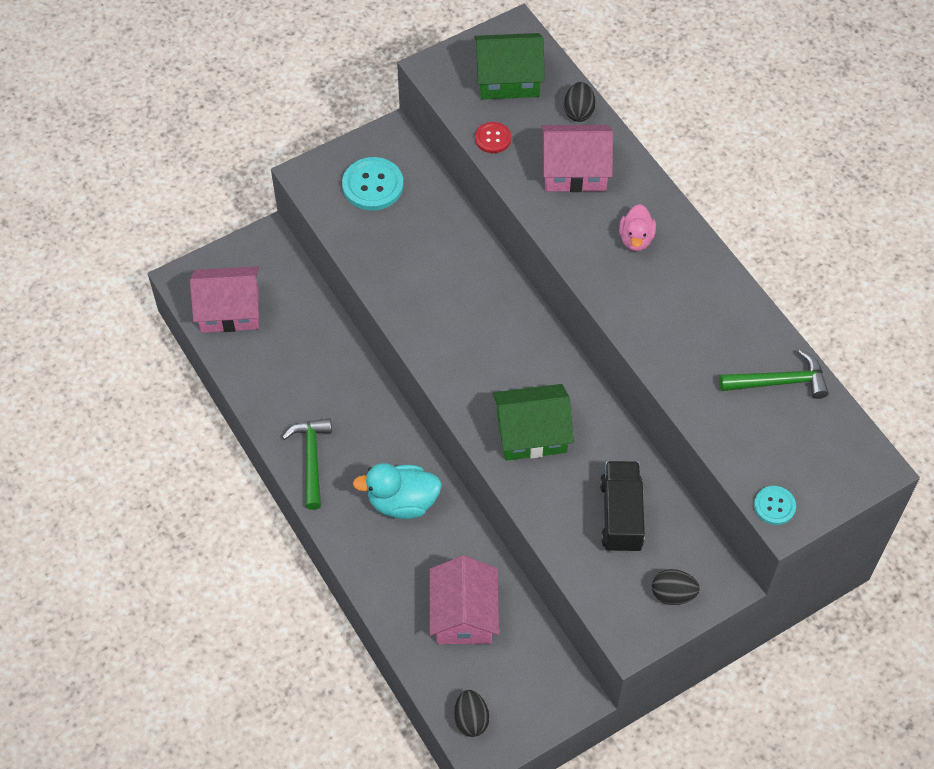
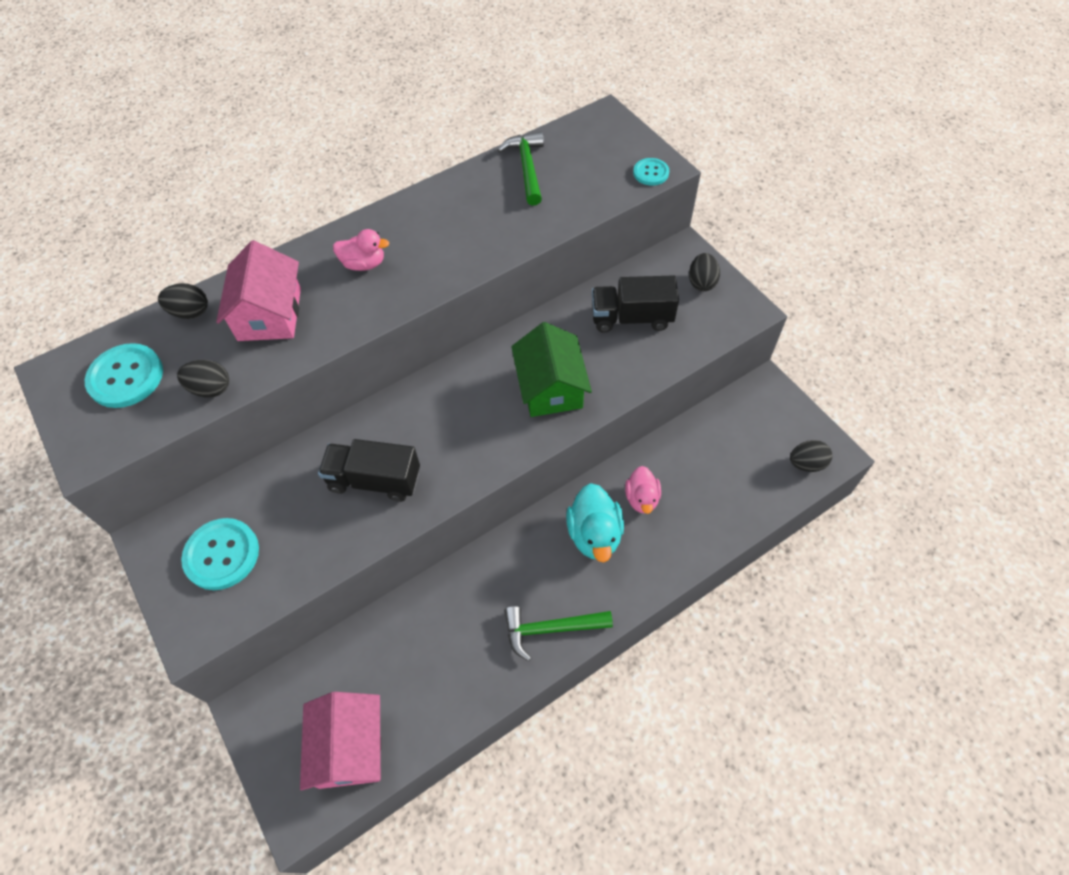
camera: 90 degrees left, 0 degrees up
(435, 288) = (374, 480): none -> black truck
(439, 549) = (642, 498): none -> pink duck
(464, 614) = (706, 474): pink house -> none
(493, 138) = (211, 389): red button -> black egg
(508, 79) = (126, 377): green house -> turquoise button

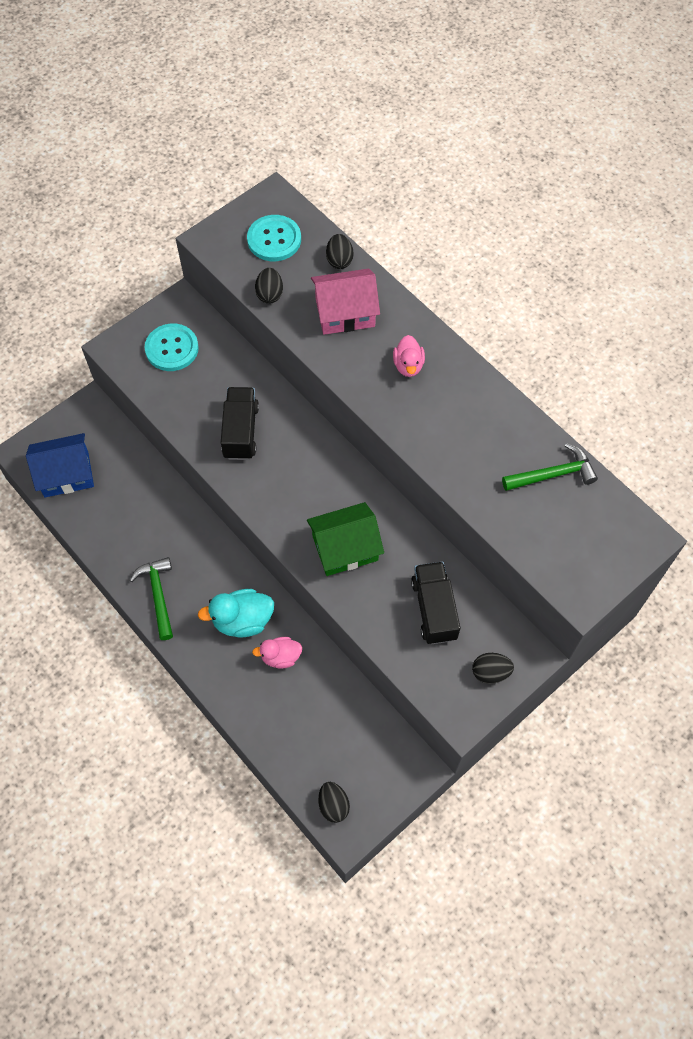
camera: 80 degrees right, 5 degrees up
(350, 747) = (66, 474): pink house -> blue house
(651, 173) = (570, 587): turquoise button -> none

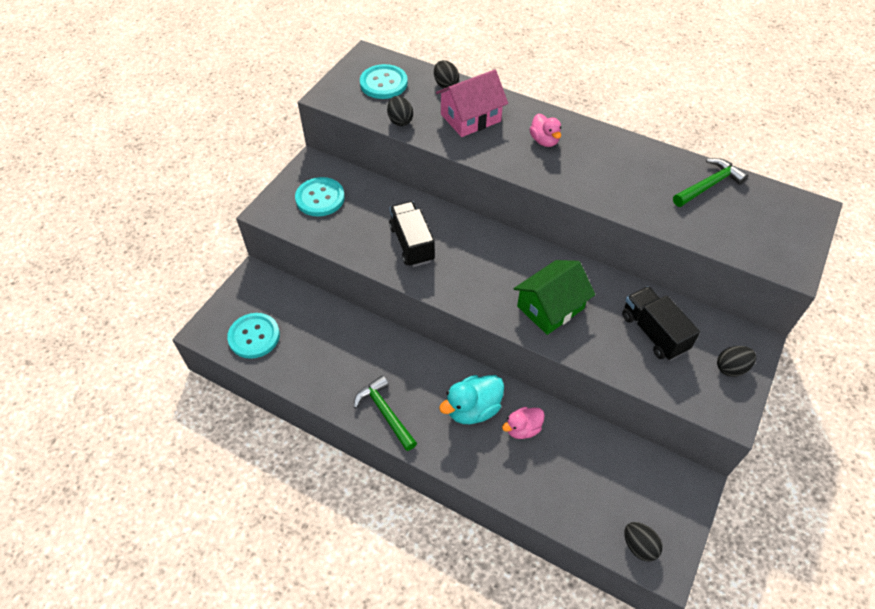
camera: 20 degrees left, 10 degrees down
(66, 474) = (254, 336): blue house -> turquoise button

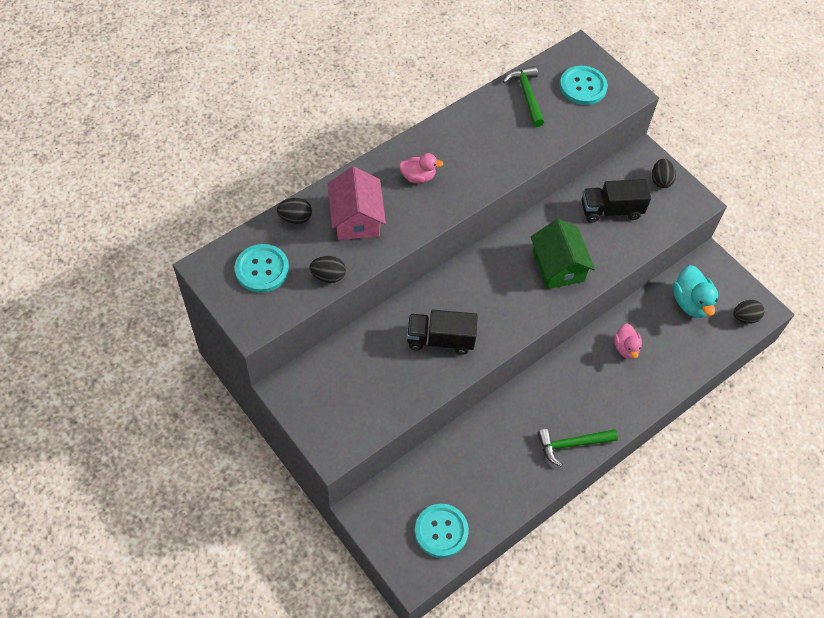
camera: 70 degrees left, 5 degrees up
(320, 198) = (340, 397): turquoise button -> turquoise button (583, 86)
(473, 409) = (594, 376): turquoise duck -> turquoise duck (691, 303)

